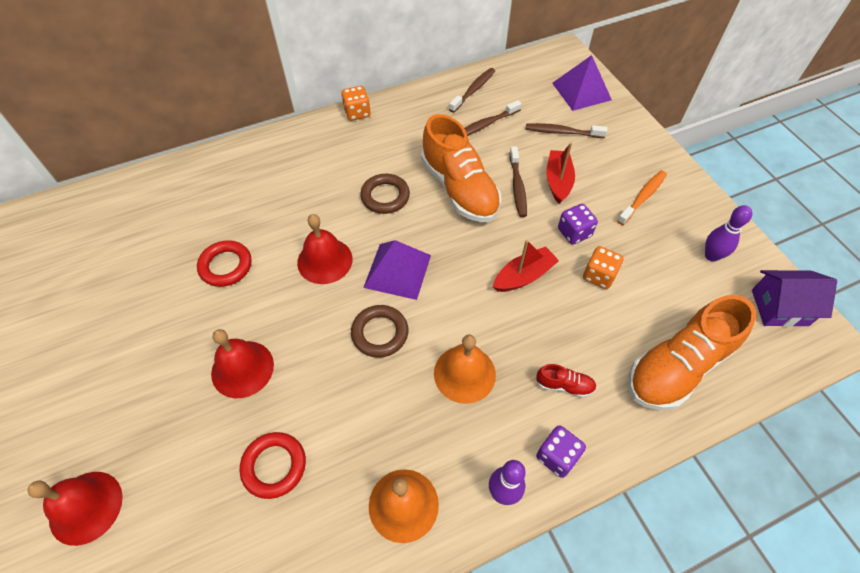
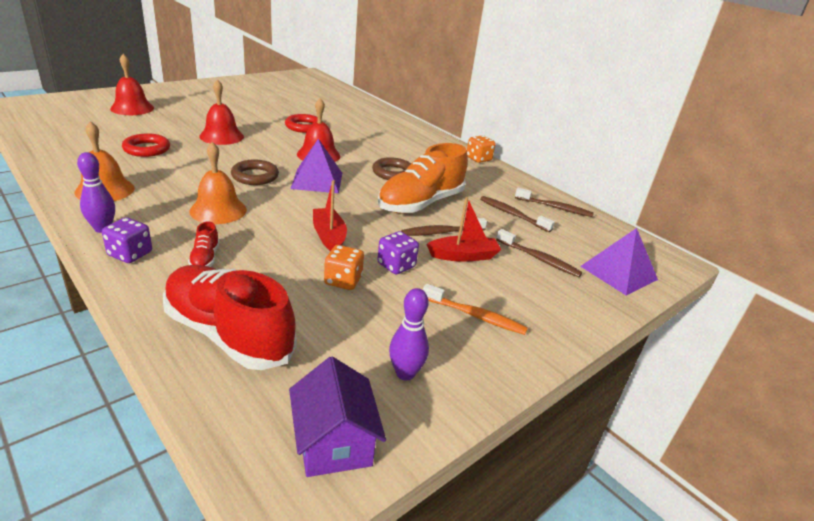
camera: 70 degrees right, 25 degrees down
(523, 276) = (329, 236): red boat -> red boat turned 150 degrees counterclockwise
(562, 132) = (539, 259): brown toothbrush -> brown toothbrush turned 135 degrees clockwise
(678, 366) = (228, 334): orange shoe -> red shoe

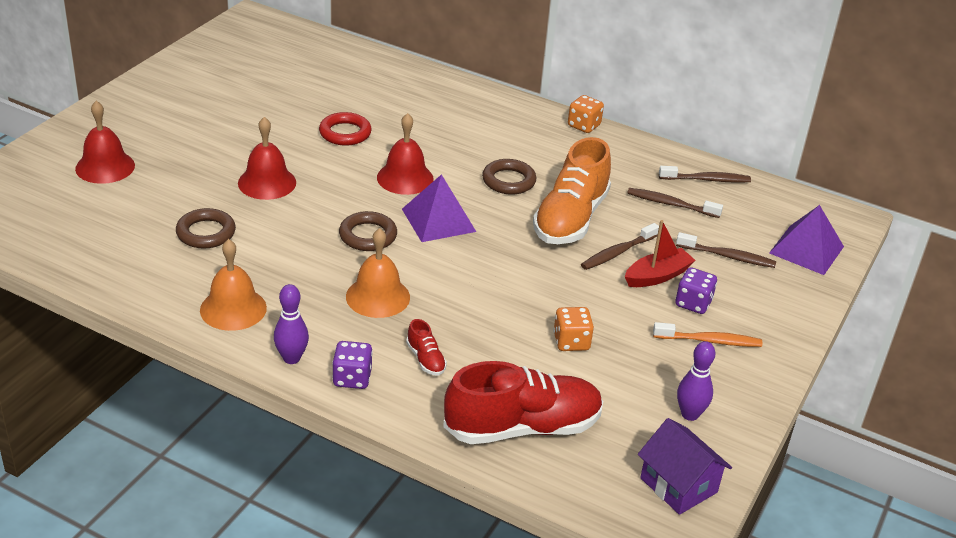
camera: 20 degrees left, 5 degrees up
(147, 149) = (206, 233): red ring -> brown ring
(228, 334) = (522, 427): red shoe -> red shoe turned 150 degrees clockwise
(329, 236) = (516, 294): red boat -> none
(396, 265) = (605, 308): purple dice -> purple dice (693, 303)

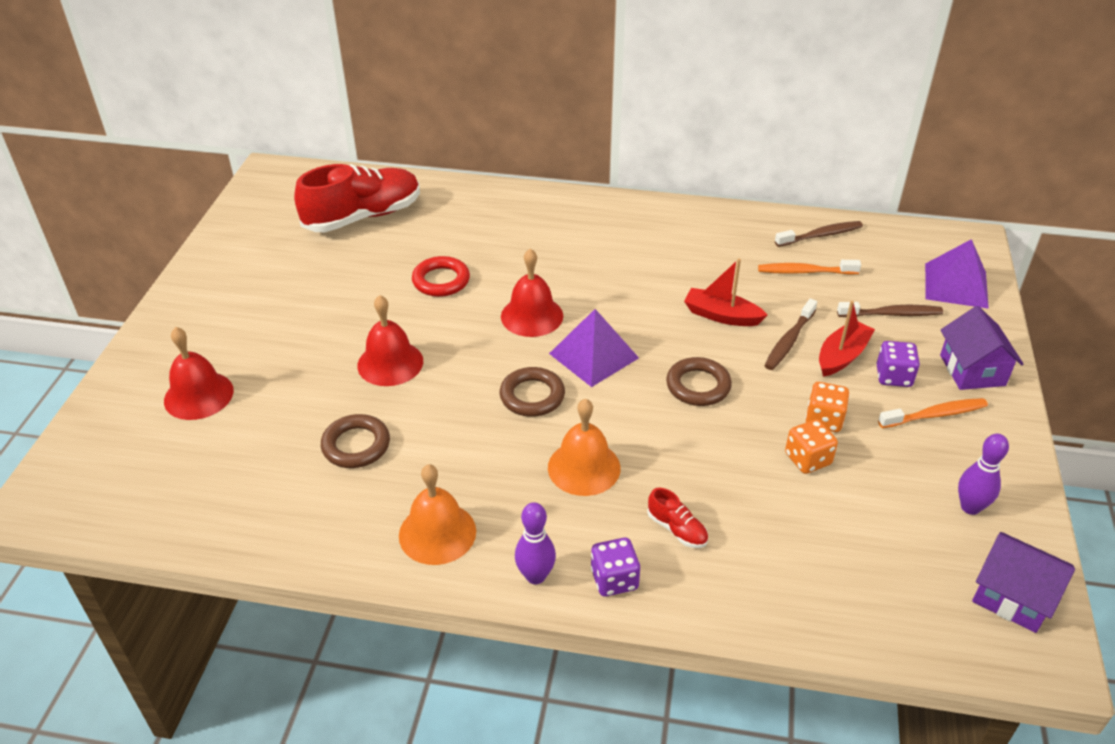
camera: 15 degrees left, 5 degrees up
(508, 181) = (637, 290): brown ring -> brown ring (698, 386)
(522, 427) = (822, 581): red shoe -> red shoe (363, 217)
(570, 219) = (721, 316): orange shoe -> red boat
(584, 126) = (672, 208): orange dice -> orange dice (824, 420)
(670, 204) = (805, 272): brown toothbrush -> orange toothbrush
(770, 317) = (972, 370): none -> purple house

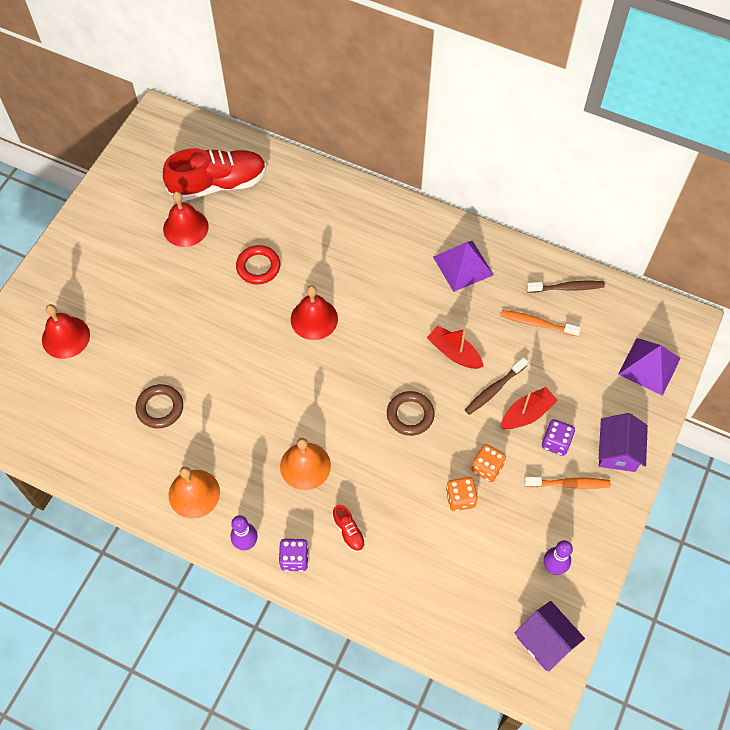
camera: 15 degrees right, 20 degrees up
(390, 363) = (201, 339): red bell -> red bell (185, 227)
(532, 396) = (290, 395): brown ring -> none
(593, 355) = (346, 368): purple pyramid -> purple pyramid (463, 265)
(892, 314) = (584, 383): brown toothbrush -> none

